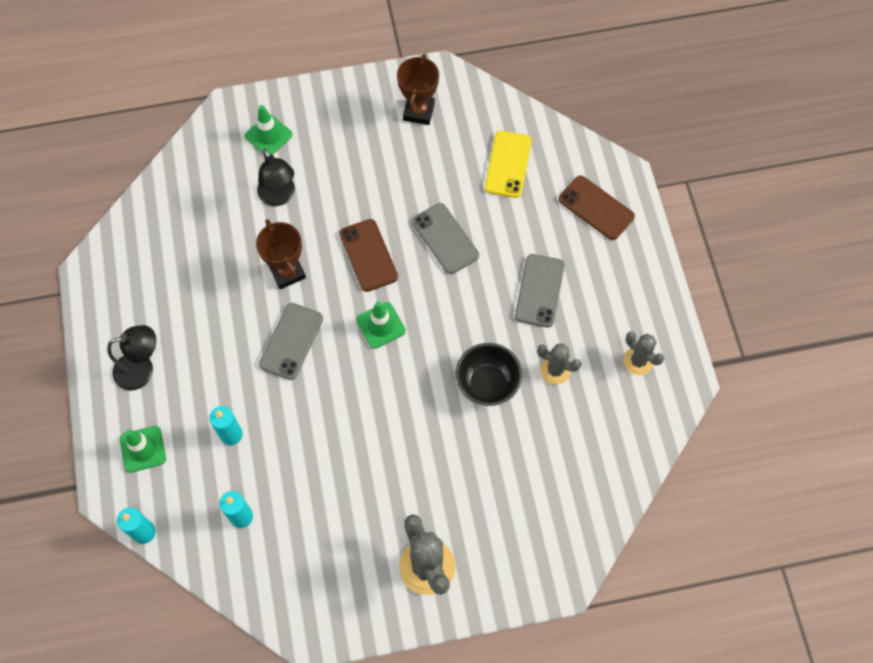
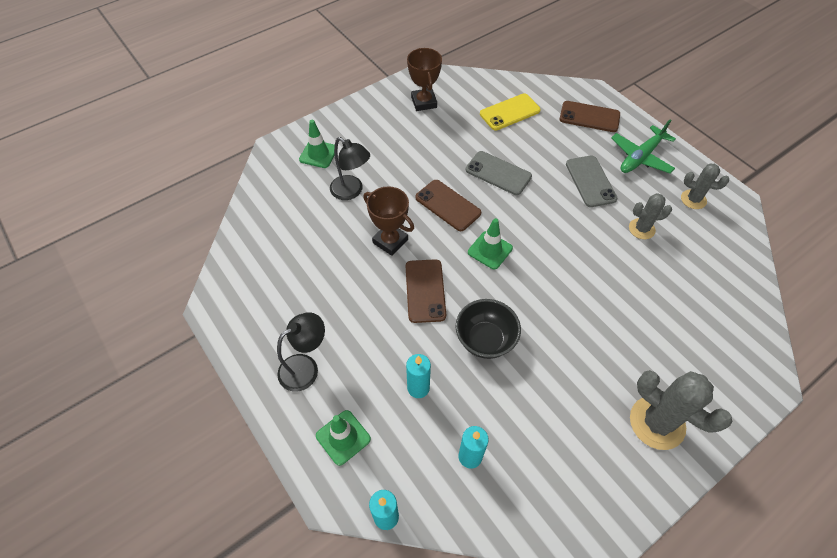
camera: 25 degrees left, 10 degrees down
(291, 341) = (425, 291): grey phone -> brown phone
(487, 383) = (600, 258): black bowl -> black bowl (485, 340)
(508, 164) = (509, 112): yellow phone -> yellow phone turned 75 degrees clockwise
(618, 284) = (641, 157): none -> green plane

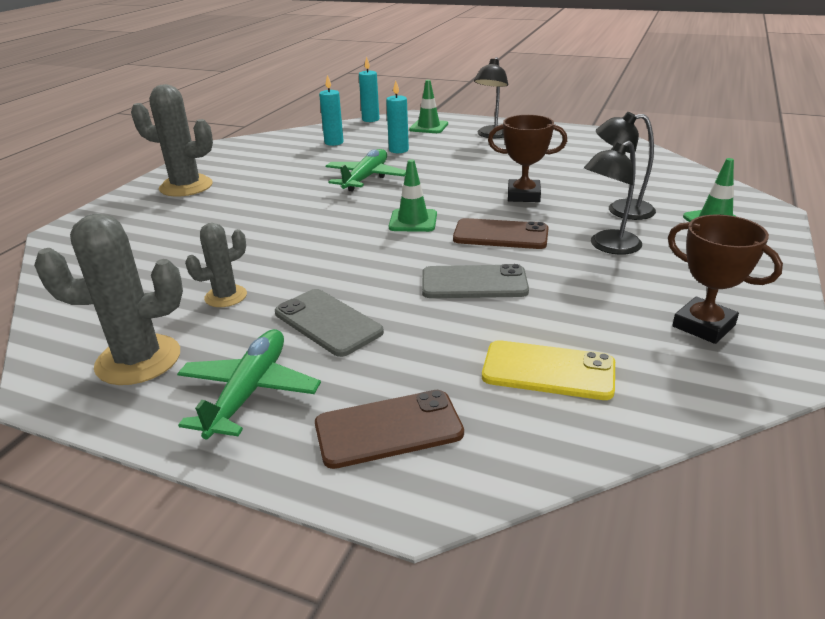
camera: 150 degrees right, 25 degrees down
(400, 165) = (608, 246): none -> black lamp
(425, 291) = (449, 183): brown phone -> none
(485, 340) = (365, 178): black bowl -> green plane
(509, 112) = (548, 371): yellow phone -> yellow phone turned 75 degrees clockwise
(693, 199) = (138, 360): grey cactus -> grey cactus, size x1.71

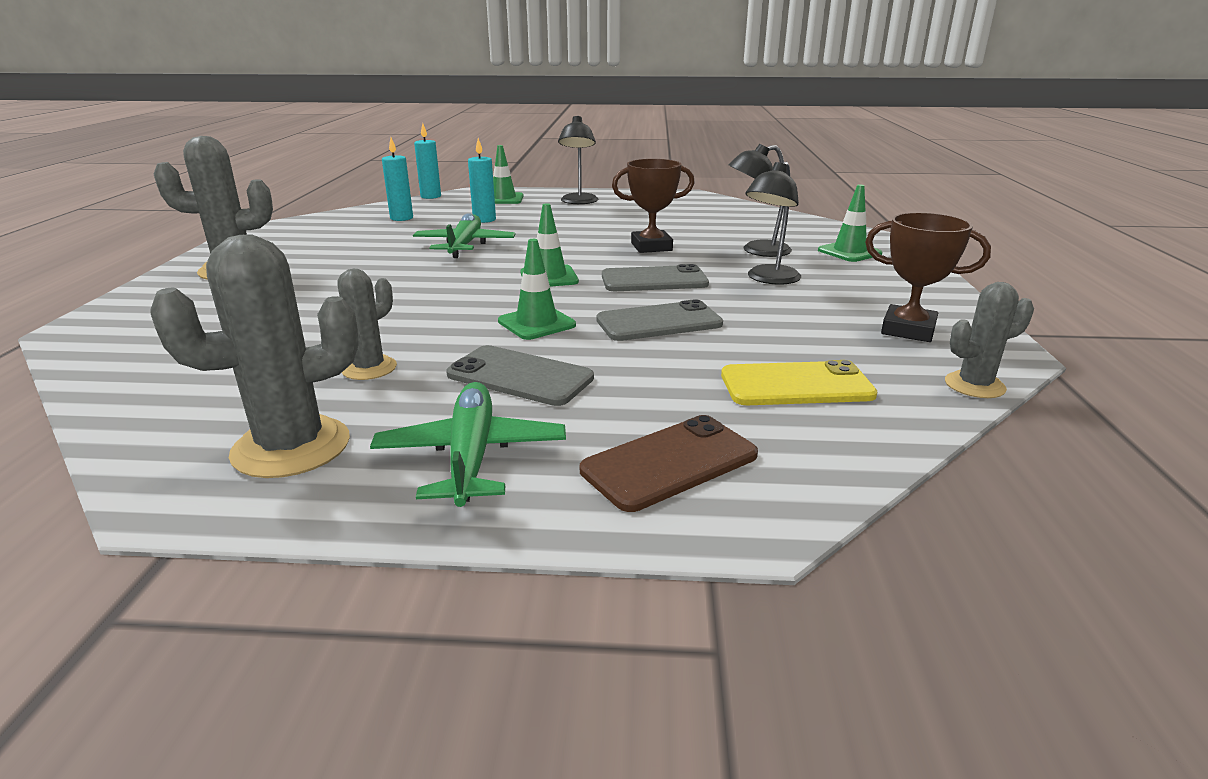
camera: 20 degrees left, 5 degrees down
(373, 270) = (536, 323): none -> green traffic cone
(500, 235) = (654, 280): brown phone -> grey phone
(721, 401) = (974, 385): none -> grey cactus

